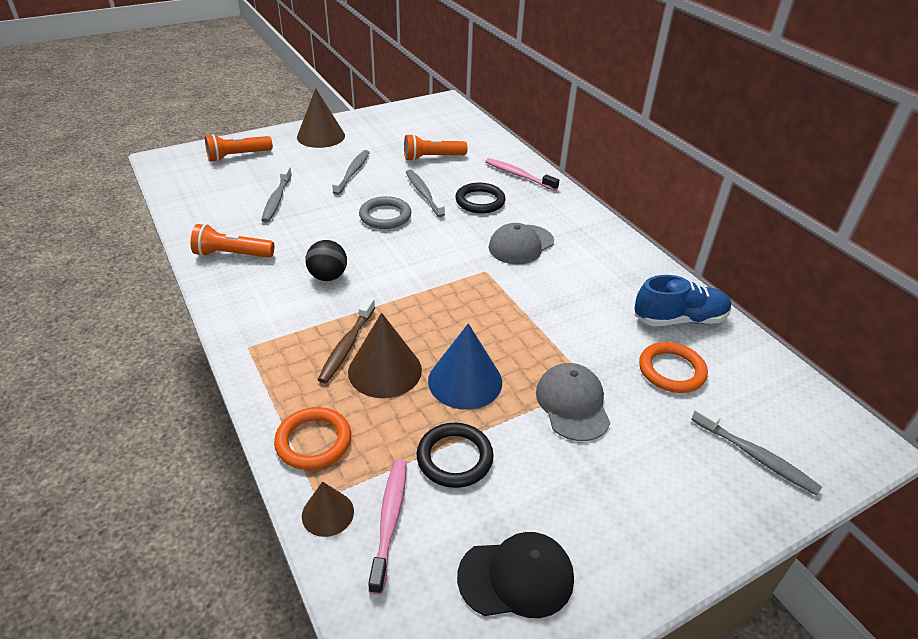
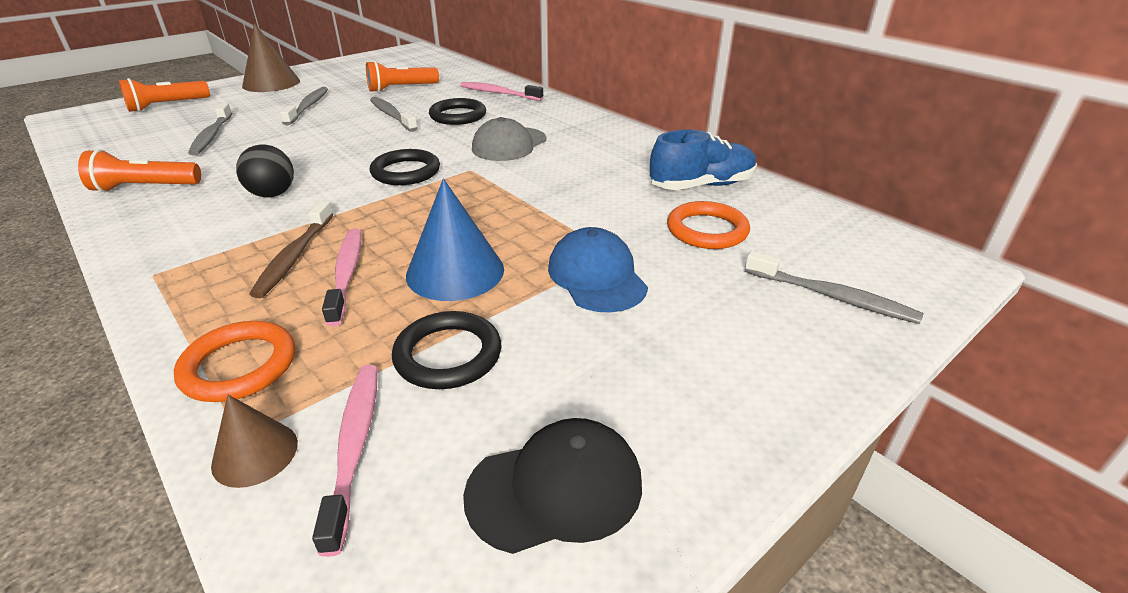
camera: 10 degrees left, 5 degrees down
(385, 216) = (347, 137): grey ring -> none
(385, 370) = (346, 274): brown cone -> pink toothbrush
(432, 266) = (406, 172): none -> black ring
(572, 404) = (596, 276): grey cap -> blue cap

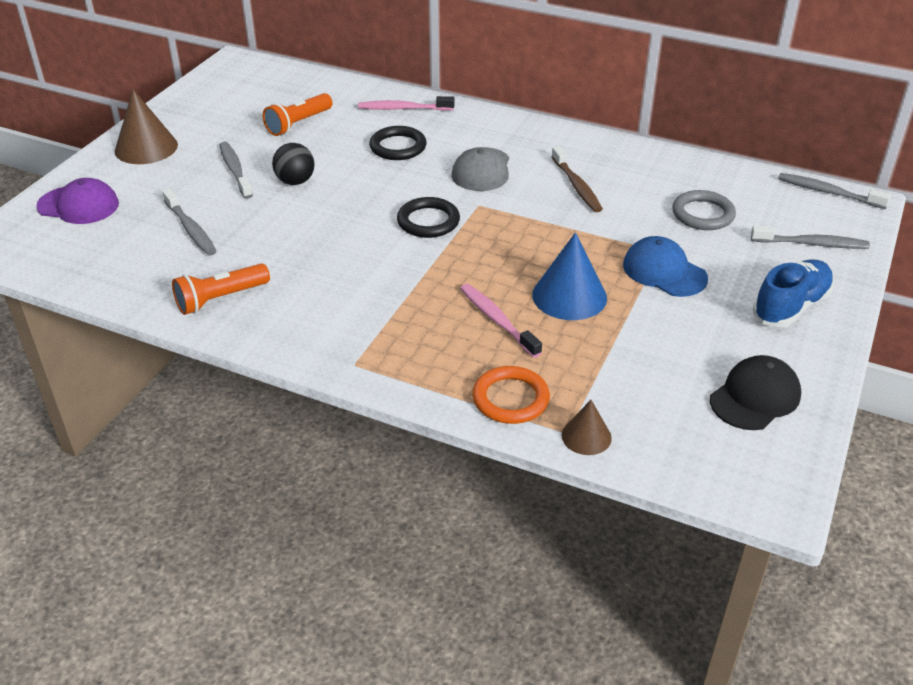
camera: 25 degrees left, 5 degrees up
(167, 106) = (78, 205): orange flashlight -> purple cap
(272, 194) = (345, 273): black ball -> black ball (295, 181)
(295, 256) = (441, 318): brown toothbrush -> brown toothbrush (576, 185)
(354, 448) = (635, 415): pink toothbrush -> none
(392, 115) = (335, 161): grey toothbrush -> grey toothbrush (829, 192)
(448, 355) = (628, 351): black ring -> none
(701, 185) = (668, 174): blue shoe -> blue shoe (790, 307)
(707, 230) = (703, 214): orange ring -> grey ring

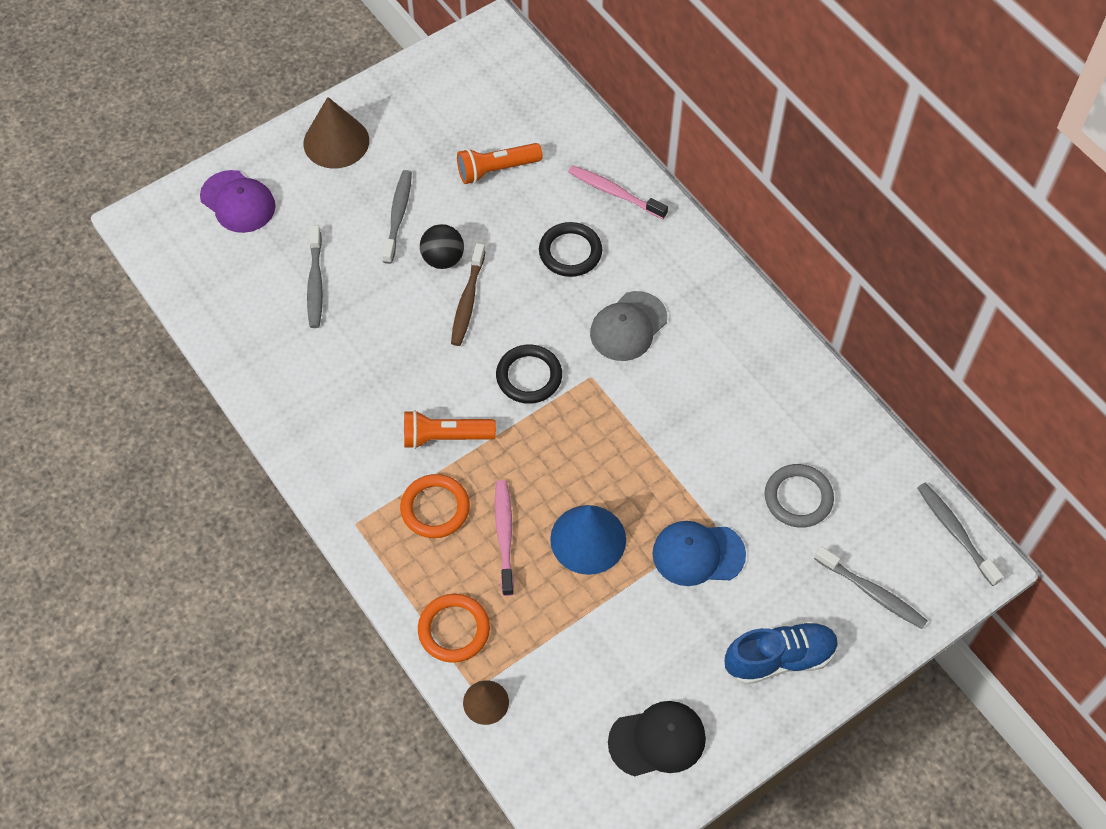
camera: 30 degrees right, 20 degrees up
(220, 299) = (292, 389): orange flashlight -> orange flashlight (445, 437)
(420, 326) = (435, 508): none -> orange ring
(576, 185) = (705, 395): brown toothbrush -> brown toothbrush (468, 300)
(664, 271) = (698, 554): blue cap -> blue cap turned 75 degrees counterclockwise

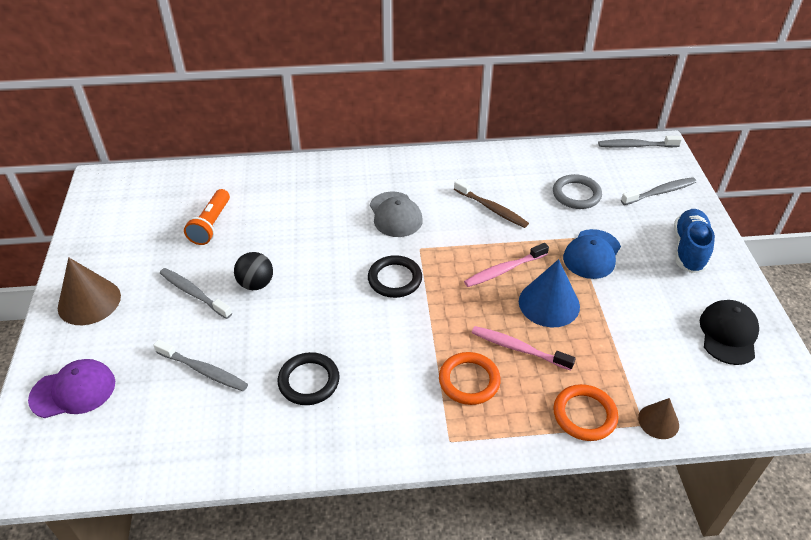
camera: 60 degrees left, 15 degrees down
(445, 437) = (410, 348): orange flashlight -> none
(468, 300) = (303, 285): brown toothbrush -> brown toothbrush (491, 208)
(570, 252) = (313, 217): black ring -> black ring (309, 381)
(615, 193) = (288, 178): pink toothbrush -> pink toothbrush (504, 270)

